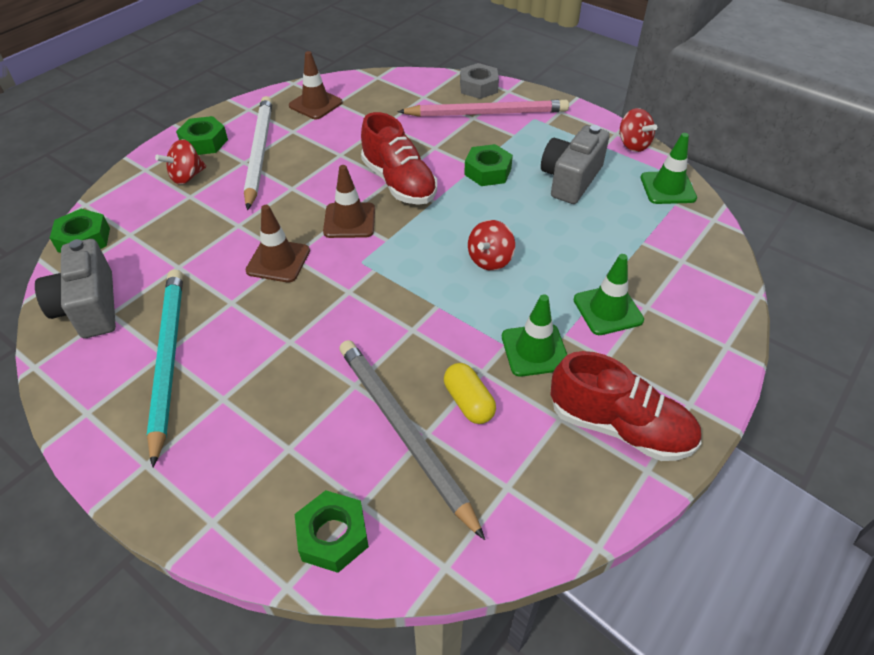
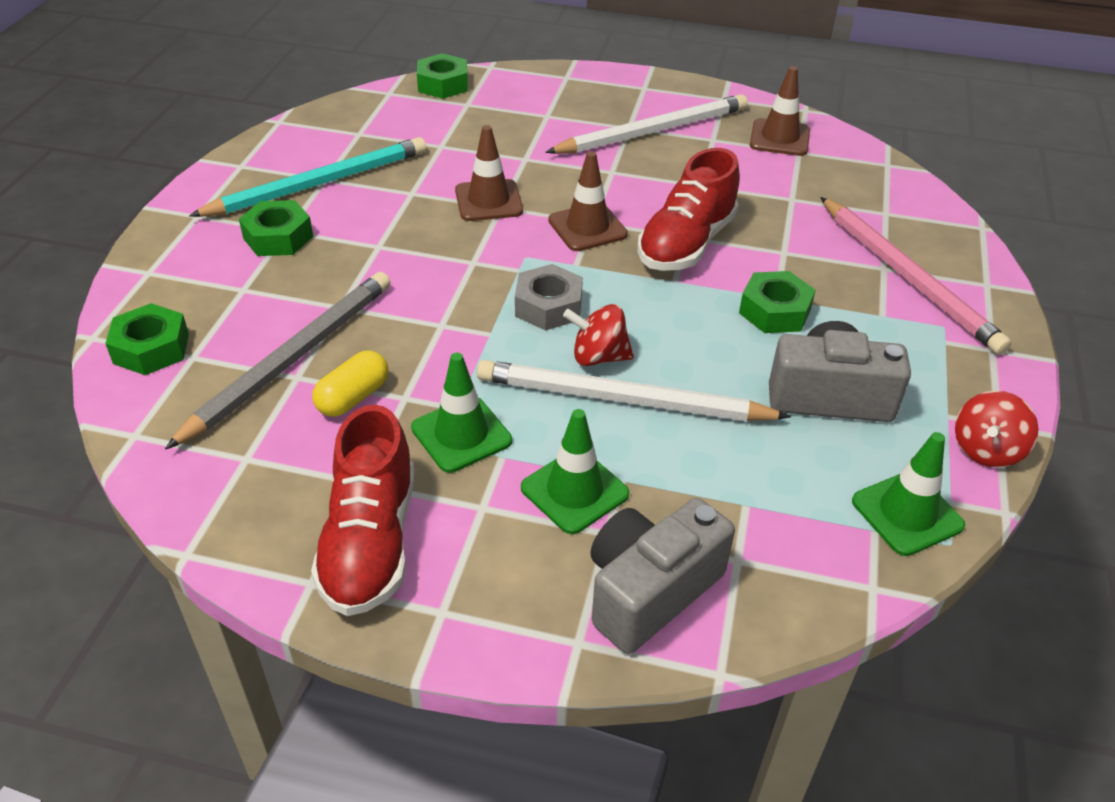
camera: 65 degrees right, 5 degrees down
(90, 307) = (360, 120): grey camera -> grey camera (650, 591)
(187, 177) = (575, 103): red spinning top -> none
(204, 142) = (639, 93): green nut -> green nut (278, 237)
(478, 87) = (963, 254): grey nut -> grey nut (548, 306)
(536, 262) = (622, 400): none -> white pencil

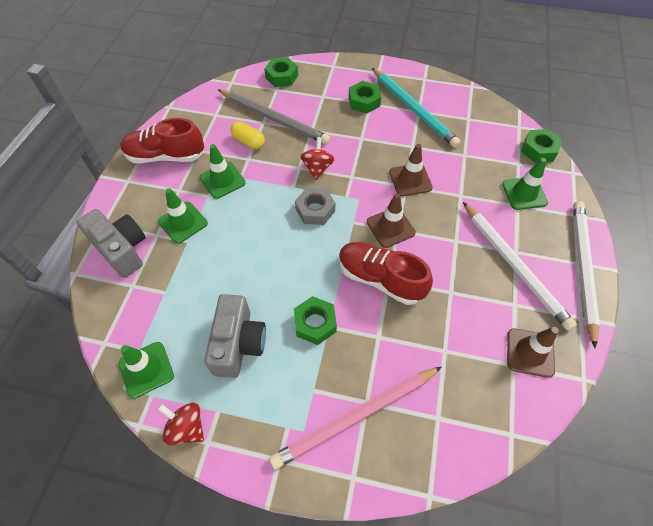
camera: 90 degrees right, 15 degrees up
(526, 107) = (524, 193): none -> green traffic cone
(598, 357) = (274, 232): red spinning top -> red spinning top (317, 168)
(622, 400) = (241, 242): white pencil -> white pencil (582, 268)

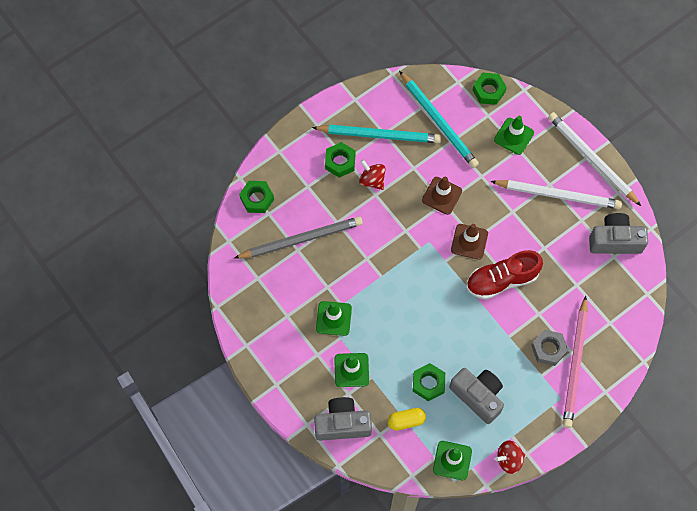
camera: 50 degrees left, 10 degrees up
(166, 156) = (273, 342): red shoe -> none
(248, 141) = (310, 274): yellow capsule -> yellow capsule (406, 421)
(315, 210) = (414, 277): grey nut -> grey nut (548, 349)
(315, 323) = (500, 342): green nut -> green nut (428, 383)
(317, 168) = (378, 246): red spinning top -> red spinning top (372, 180)
(471, 136) = (439, 121): none -> turquoise pencil
(530, 352) = (615, 241): brown traffic cone -> grey camera

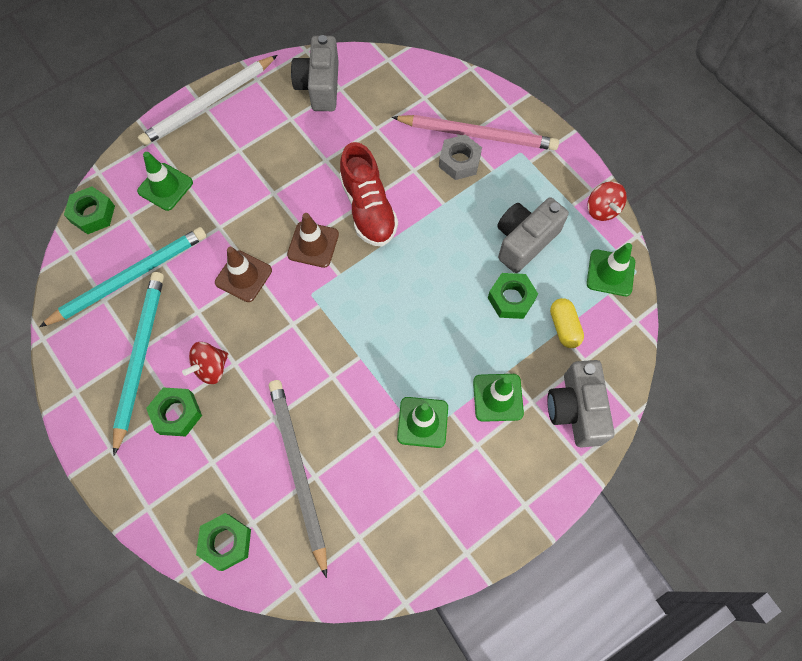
camera: 90 degrees left, 0 degrees up
(558, 195) = (254, 141): white pencil -> none

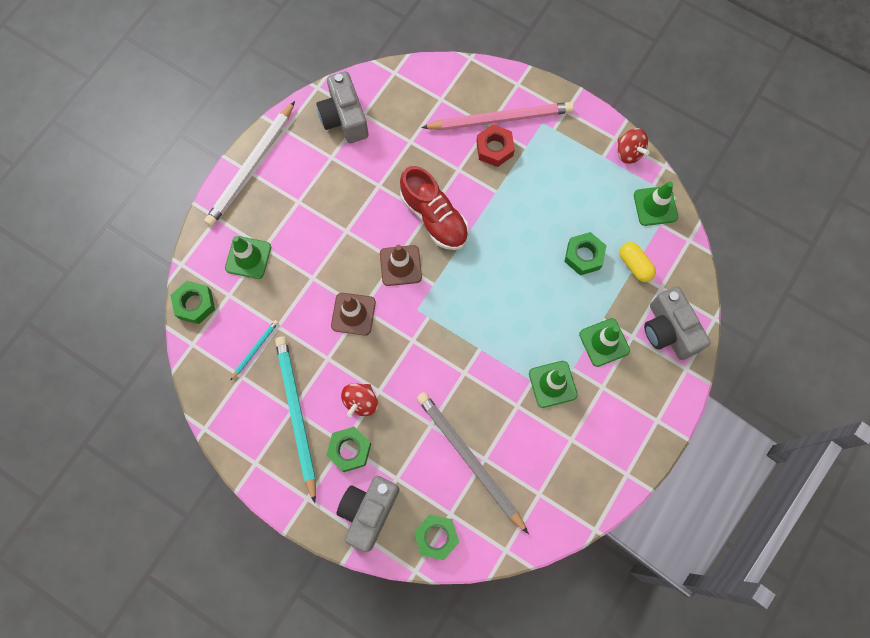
camera: 20 degrees left, 5 degrees up
(130, 277) = (255, 349): turquoise pencil -> turquoise pencil, size x0.45
(459, 161) = (494, 149): grey nut -> red nut
(524, 241) = (576, 202): grey camera -> grey camera (368, 511)

